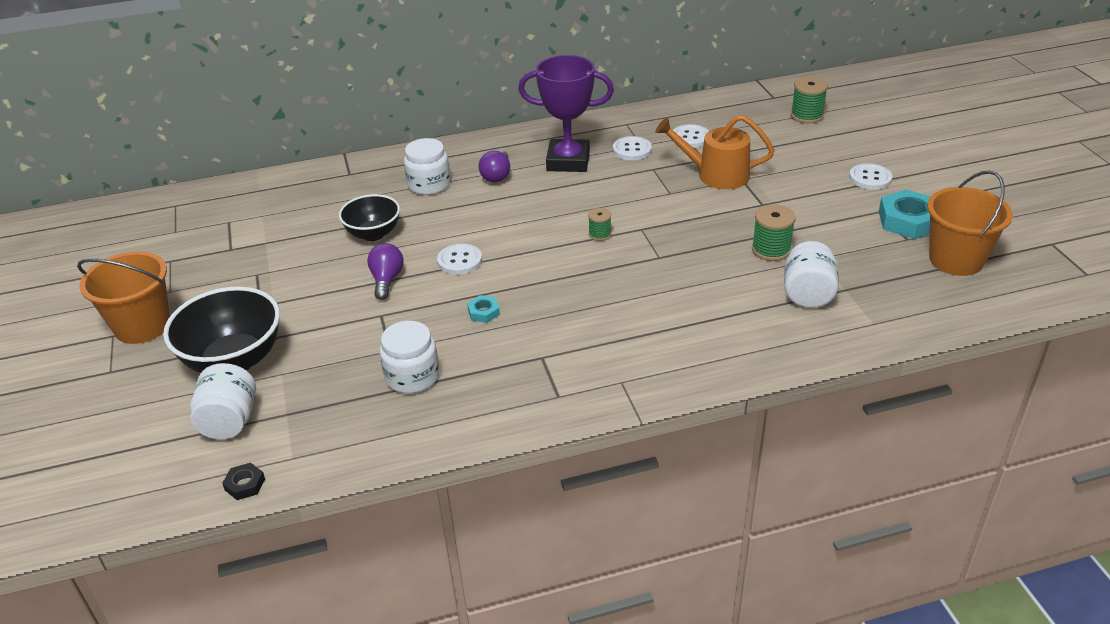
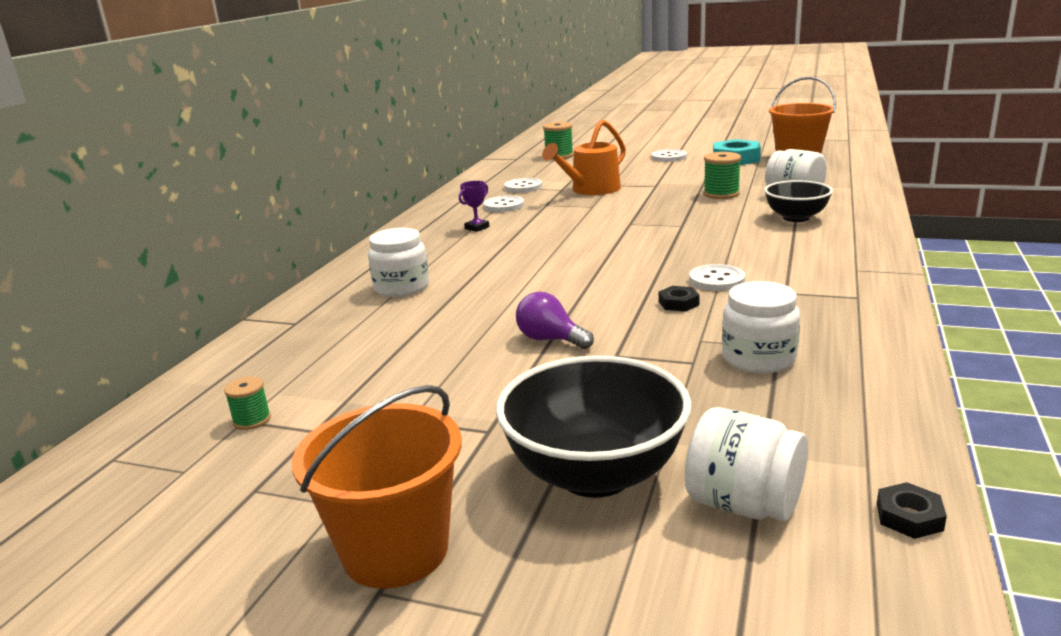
camera: 55 degrees left, 15 degrees down
(373, 234) = (445, 331): black bowl -> black bowl (796, 218)
(459, 261) = (569, 298): white button -> white button (716, 280)
(483, 312) = (678, 303): turquoise nut -> black nut
(497, 176) = (446, 257): purple light bulb -> none
(568, 161) = (477, 228): purple trophy -> purple trophy, size x0.40
(600, 234) = (615, 237): green spool -> green spool (252, 420)

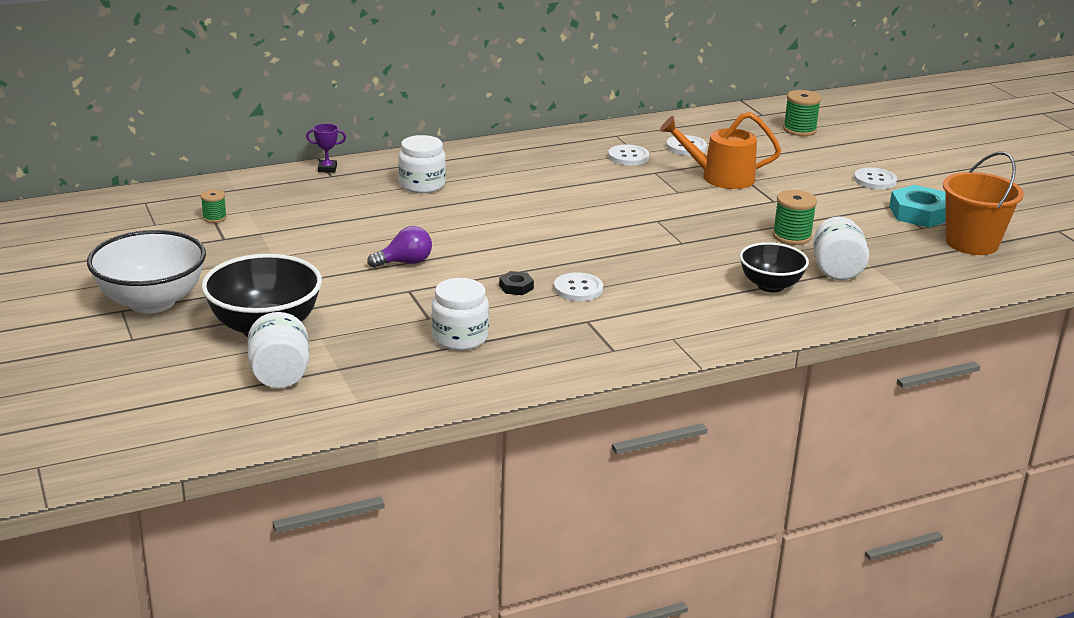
camera: 45 degrees right, 5 degrees up
(395, 550) = (152, 302): orange bucket -> white bowl
(477, 228) = (564, 166): purple trophy -> purple trophy (327, 169)
(550, 340) = (405, 262): purple light bulb -> purple light bulb turned 75 degrees clockwise
(909, 517) = (316, 423): black nut -> none

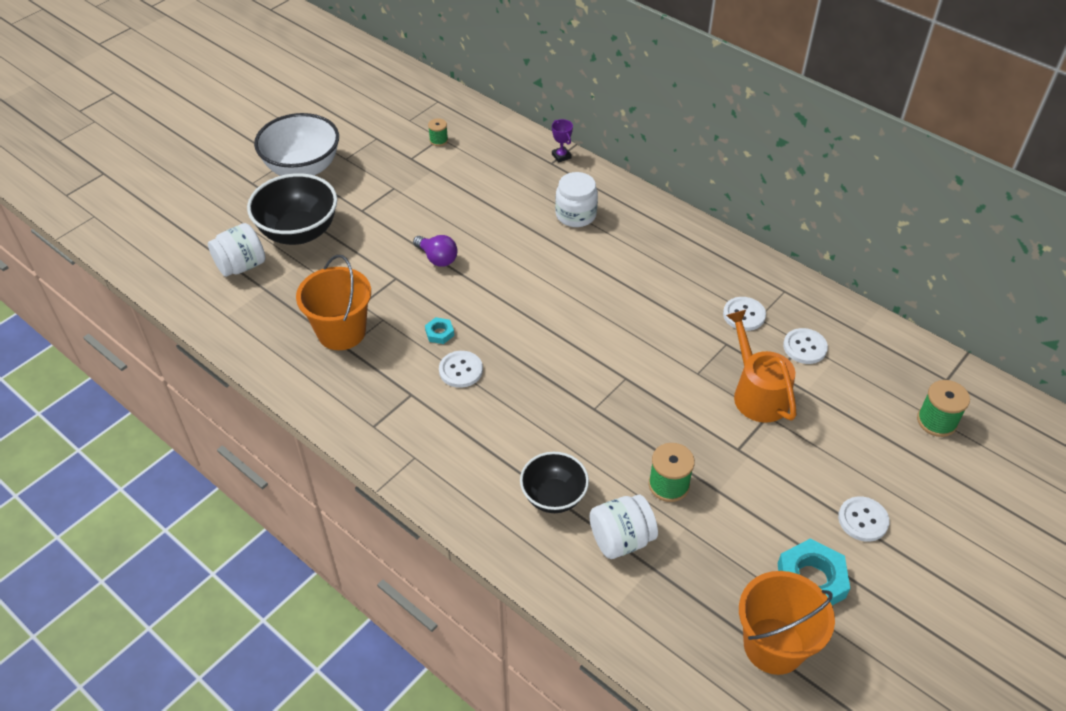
camera: 65 degrees right, 20 degrees up
(459, 338) = (341, 332): white jar -> orange bucket
(516, 287) = (439, 333): black nut -> turquoise nut

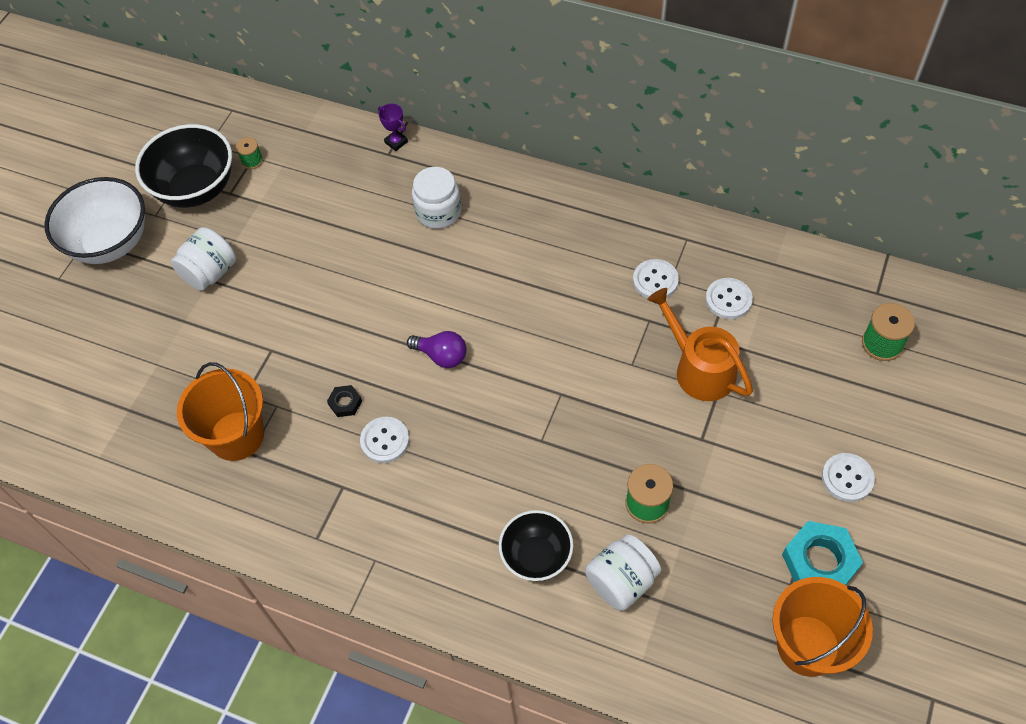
camera: 15 degrees left, 10 degrees up
(241, 266) = (89, 389): white jar -> white jar (210, 272)
(299, 232) = (138, 326): black bowl -> black bowl (196, 189)
(437, 258) = (308, 311): purple light bulb -> purple light bulb (441, 356)
(439, 333) = (345, 403): turquoise nut -> black nut

